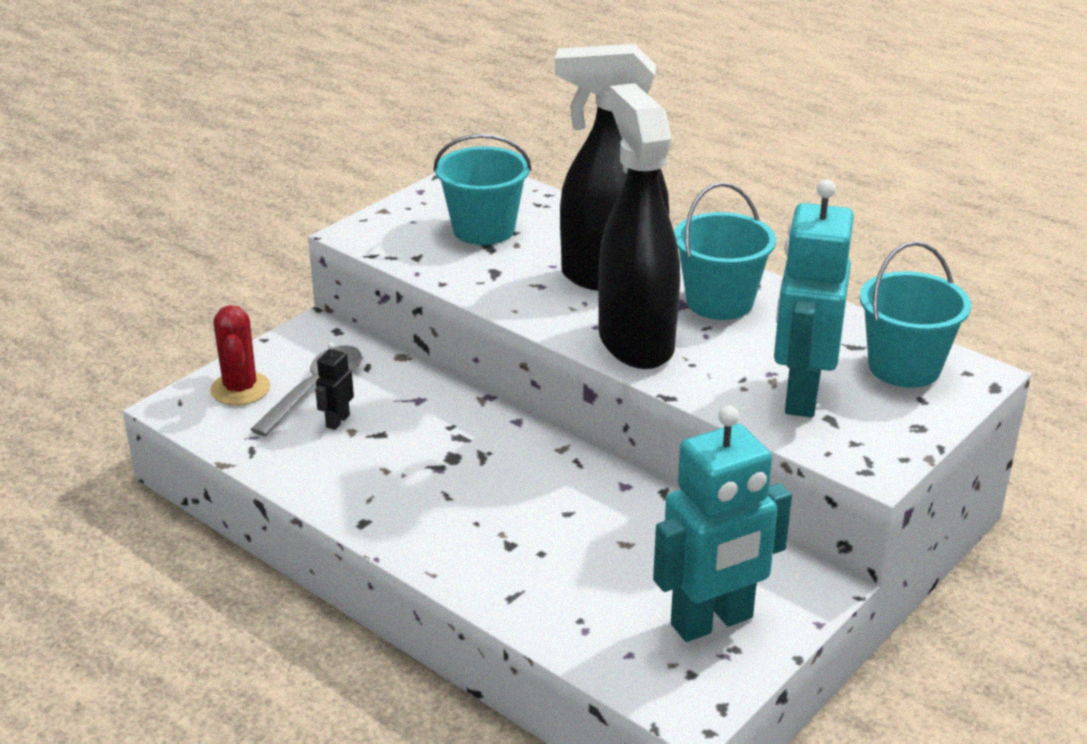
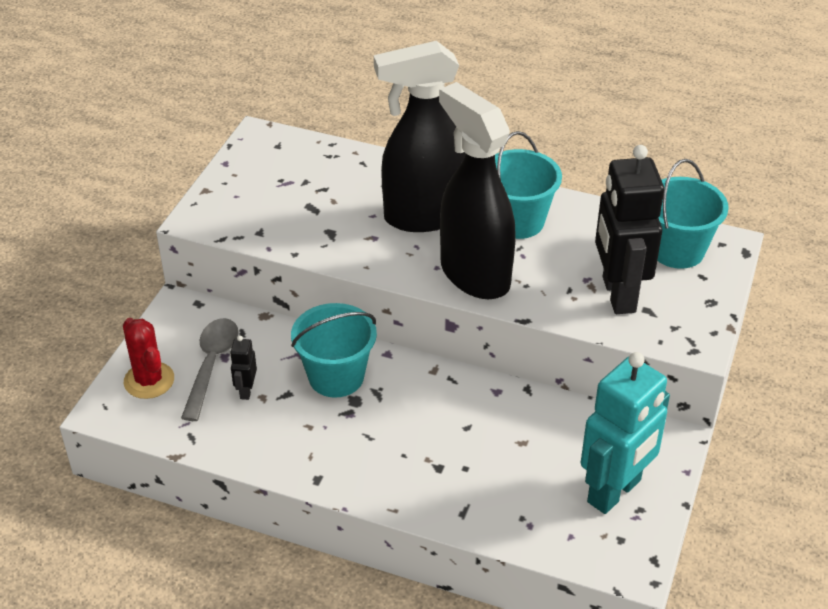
camera: 20 degrees left, 10 degrees up
(484, 229) = (299, 192): turquoise bucket -> turquoise bucket (336, 376)
(801, 396) = (618, 294): turquoise robot -> black robot

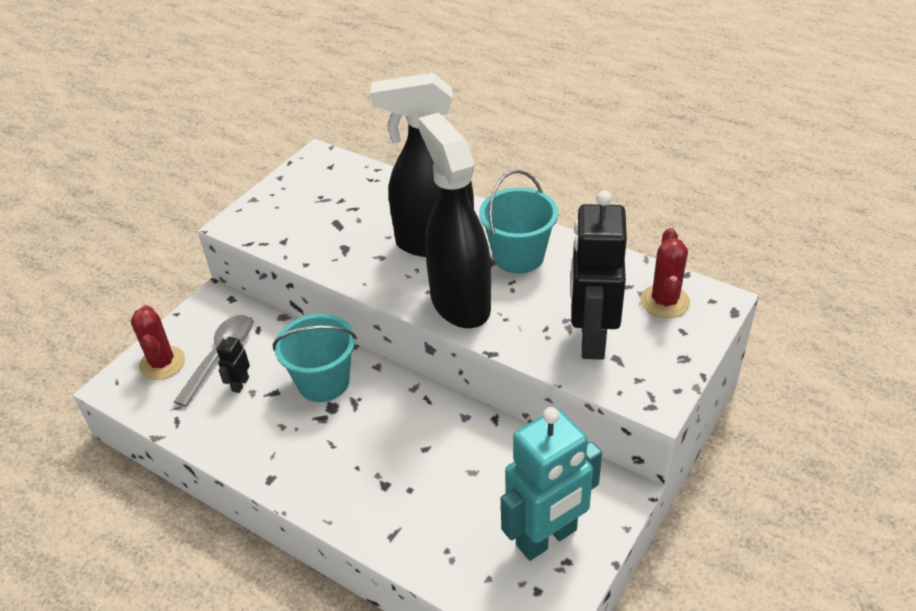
camera: 15 degrees right, 0 degrees up
(677, 250) = (664, 301): turquoise bucket -> red cactus

